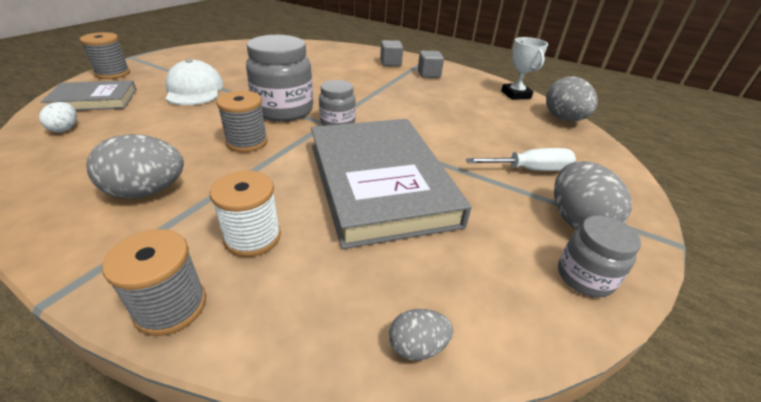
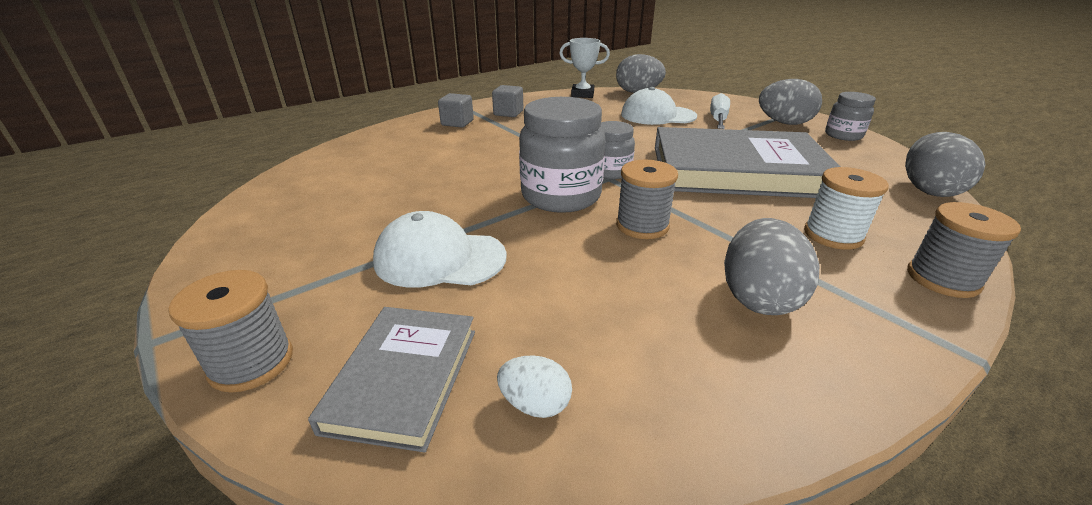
camera: 65 degrees left, 5 degrees down
(417, 346) = (928, 190): grey egg -> grey egg, size x1.87
(499, 134) = (657, 115): none -> white cap

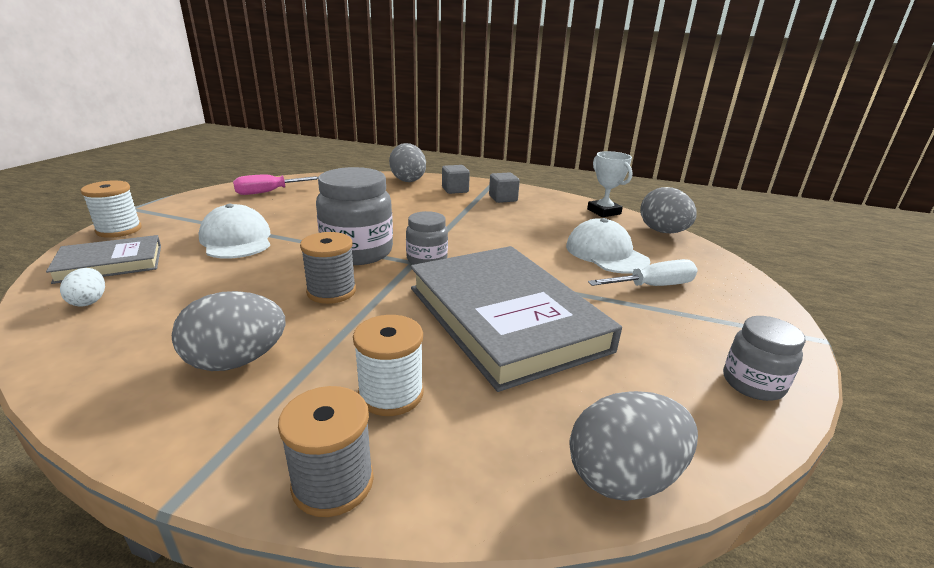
camera: 55 degrees right, 5 degrees down
(251, 363) = (119, 230): grey spool -> white spool
(290, 212) = (268, 192): none -> pink screwdriver
(784, 123) = (721, 330): grey egg -> grey egg (407, 180)

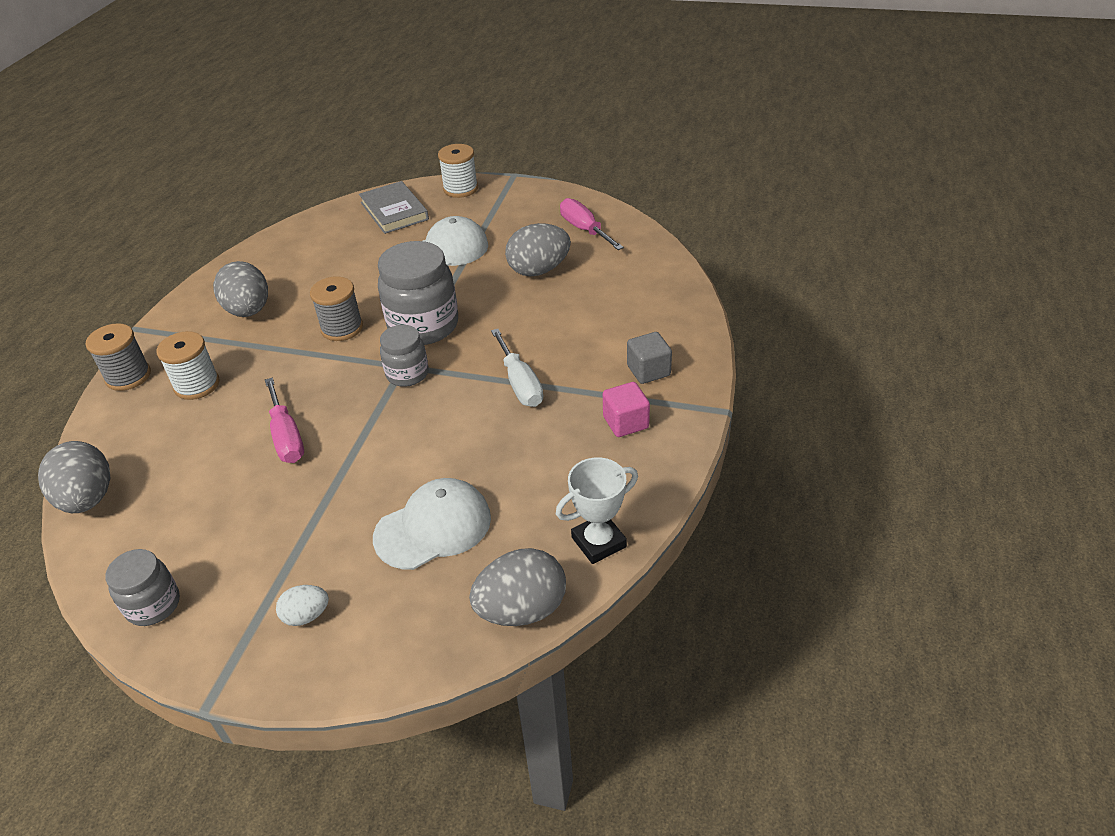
camera: 90 degrees right, 15 degrees up
(89, 301) = (334, 227): white egg -> white egg (306, 615)
(407, 180) = (678, 320): grey egg -> grey egg (539, 270)
(503, 198) = (625, 422): grey cube -> pink cube
(504, 318) = (286, 437): grey book -> pink screwdriver
(653, 286) = (342, 563): white screwdriver -> white screwdriver (520, 383)

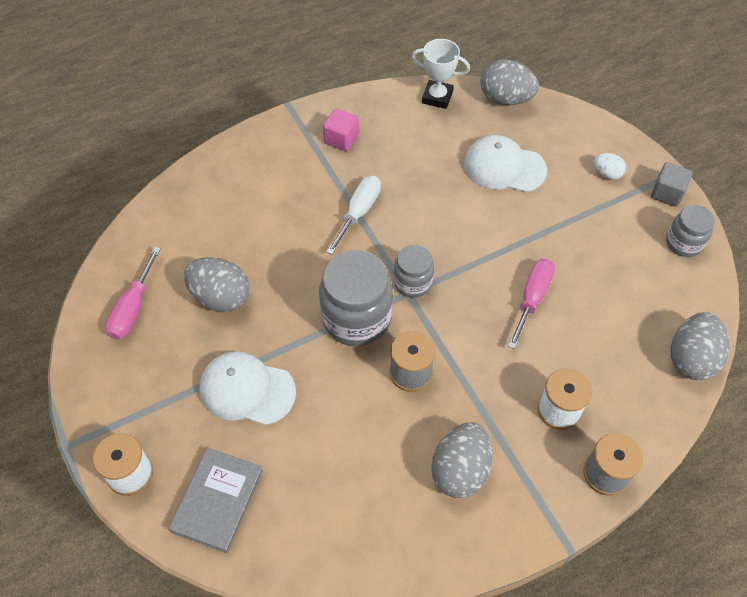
camera: 135 degrees left, 15 degrees up
(648, 371) = (283, 157): grey cube -> grey cube (667, 193)

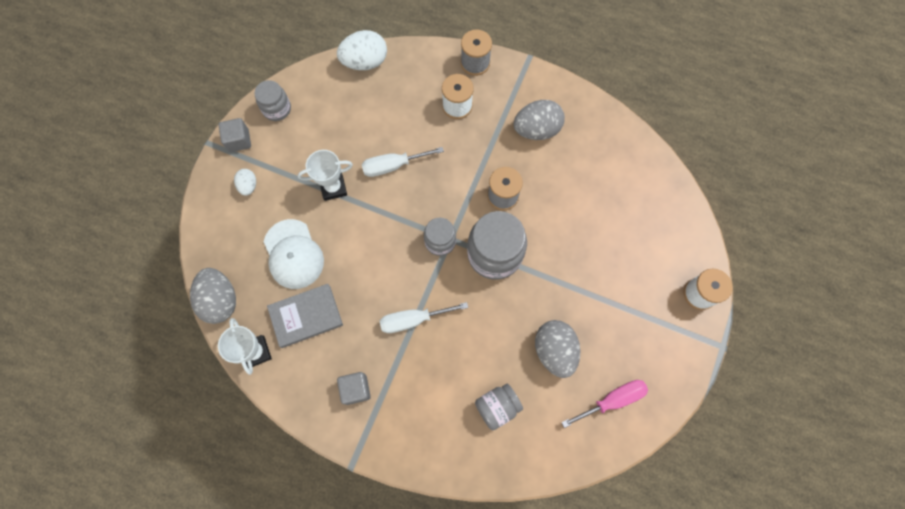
camera: 130 degrees left, 15 degrees up
(218, 501) = (667, 234): grey book -> grey book (306, 316)
(224, 220) = (497, 407): none -> grey jar
(247, 390) = (596, 276): white cap -> none
(341, 139) = (356, 389): pink cube -> grey cube
(532, 299) = (393, 166): pink screwdriver -> white screwdriver
(549, 235) = (333, 187): none -> white trophy
(691, 358) = (365, 62): grey egg -> white egg

